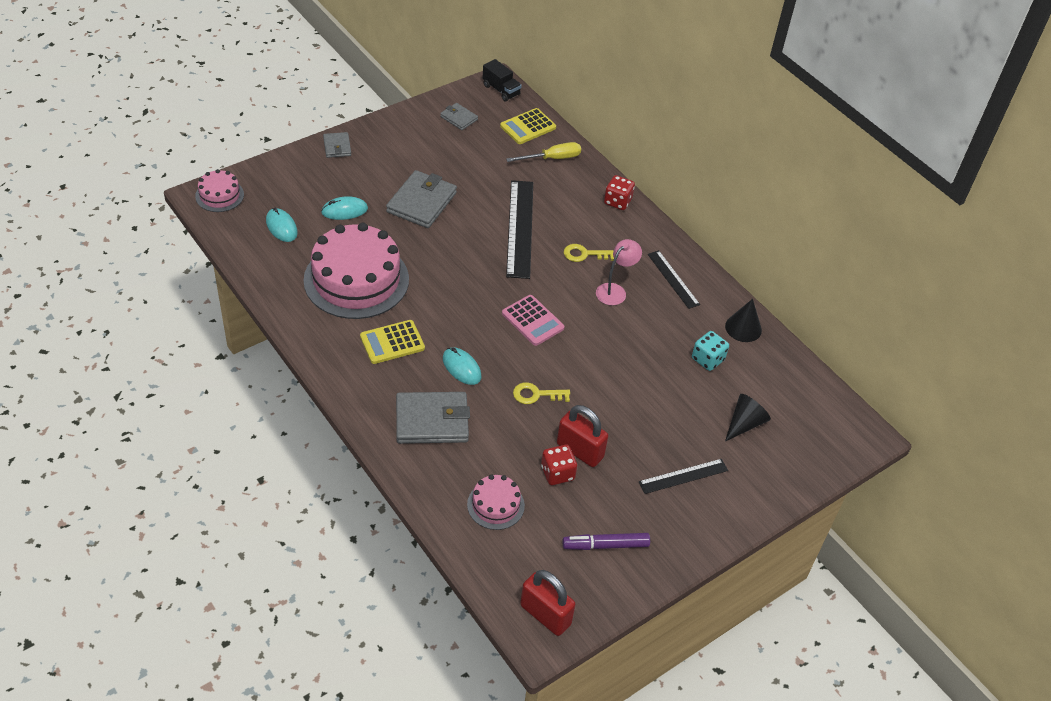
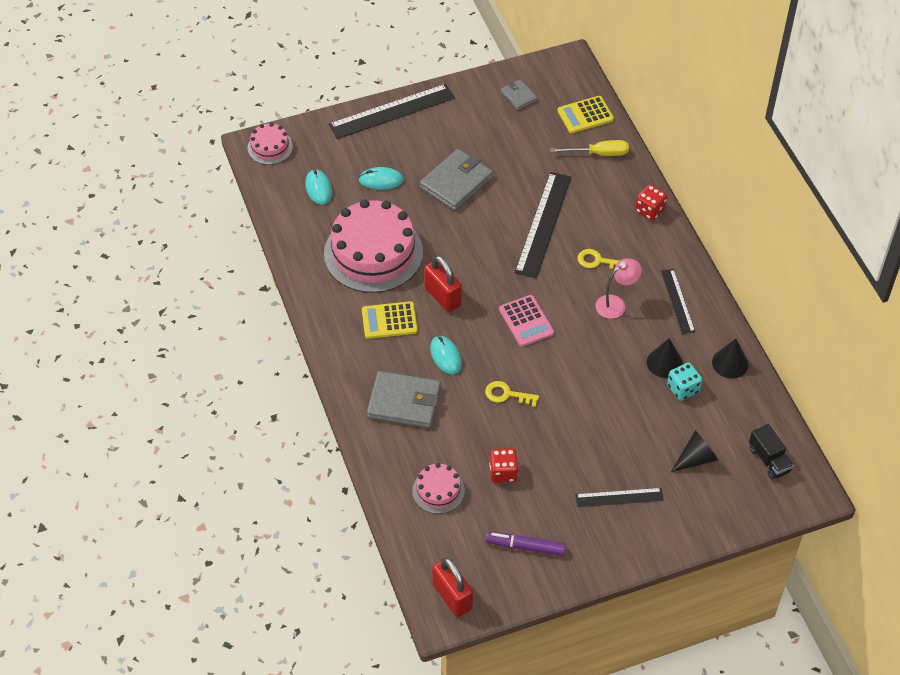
camera: 20 degrees right, 5 degrees up
(337, 147) = (392, 111): grey wallet -> black ruler
(501, 90) = (570, 70): black truck -> black truck (769, 460)
(580, 451) = (530, 455): red padlock -> red padlock (443, 296)
(681, 338) = (664, 362): none -> black cone

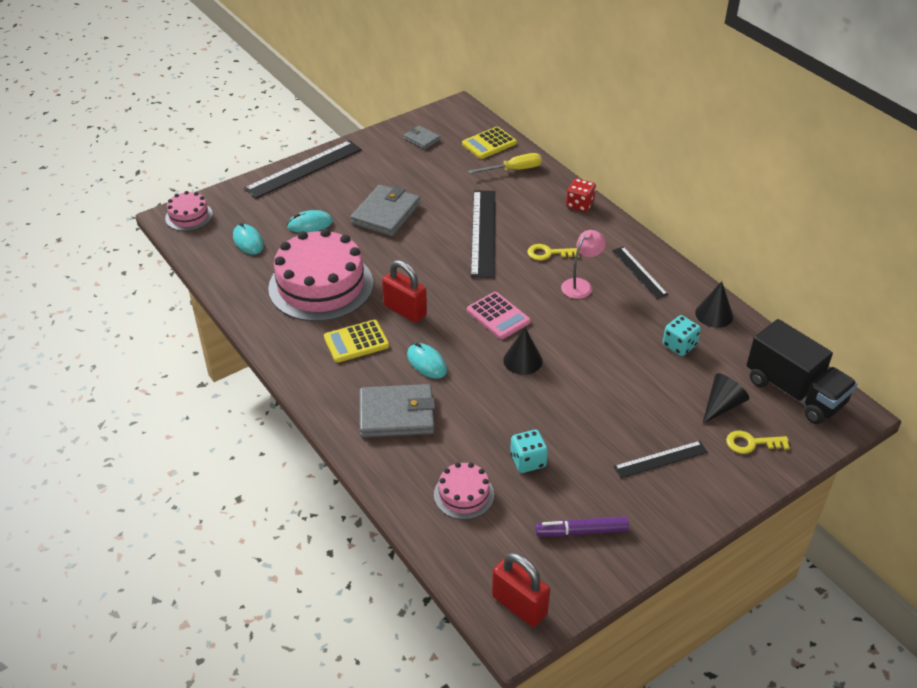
camera: 15 degrees left, 10 degrees down
(503, 472) = (528, 461): red dice -> turquoise dice
(507, 394) = (503, 385): yellow key -> yellow key (751, 443)
(664, 362) = (651, 326): black cone -> black cone (522, 360)
(769, 460) = (794, 392): black truck -> black truck, size x1.88

